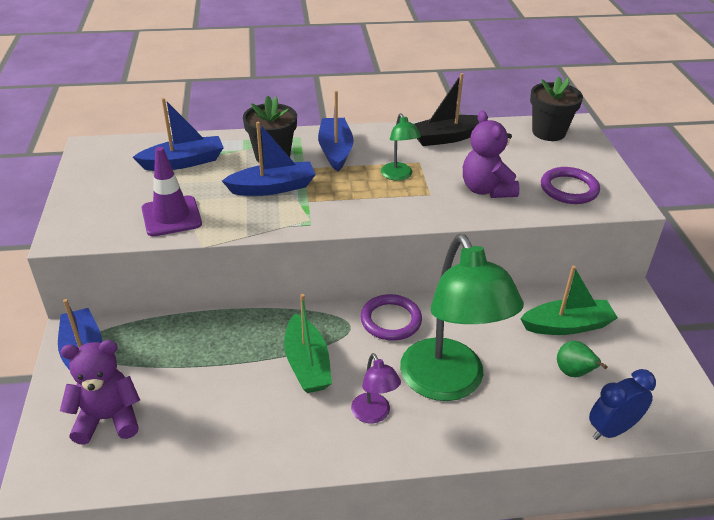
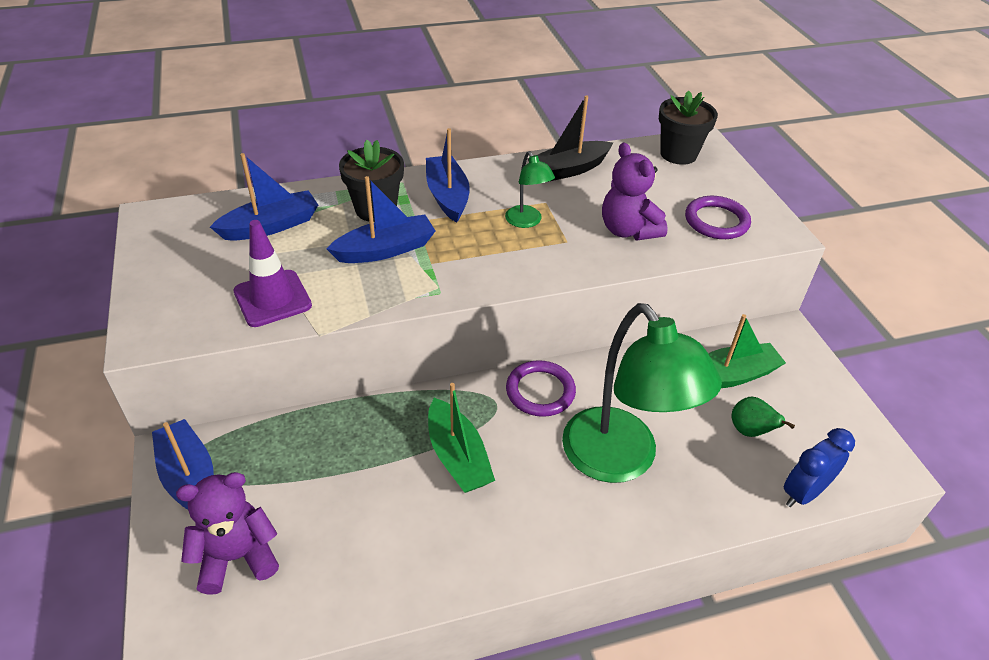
camera: 10 degrees left, 5 degrees up
(374, 415) = (546, 509): purple lamp -> none

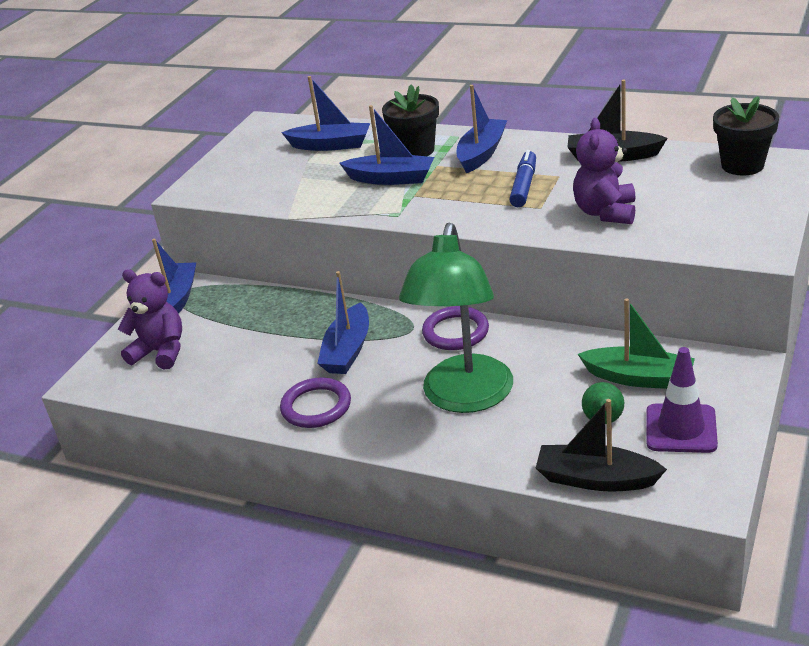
camera: 45 degrees right, 10 degrees down
(272, 298) = (283, 189): purple traffic cone -> purple traffic cone (681, 429)
(457, 456) = (348, 350): green boat -> blue boat
(527, 222) = (524, 186): green lamp -> blue marker
(716, 221) = (703, 226): purple ring -> purple ring (316, 406)
(803, 493) = (596, 479): blue clock -> black boat

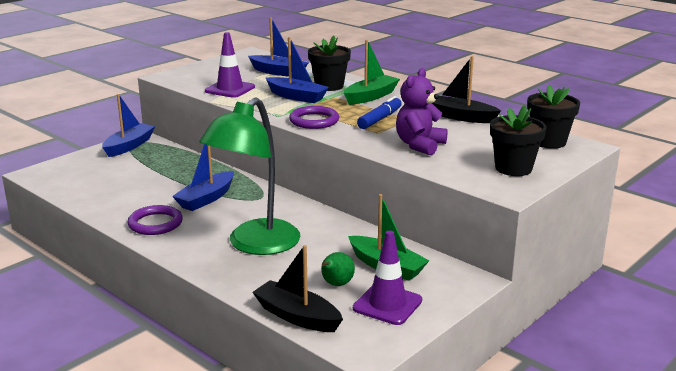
camera: 15 degrees right, 10 degrees down
(160, 352) = (92, 170): purple teddy bear -> none
(295, 190) = (230, 89): none -> purple traffic cone
(455, 332) = (286, 207): purple ring -> purple ring (314, 121)
(481, 153) = (370, 97): blue boat -> green boat
(738, 216) = (513, 168): none -> black flower pot

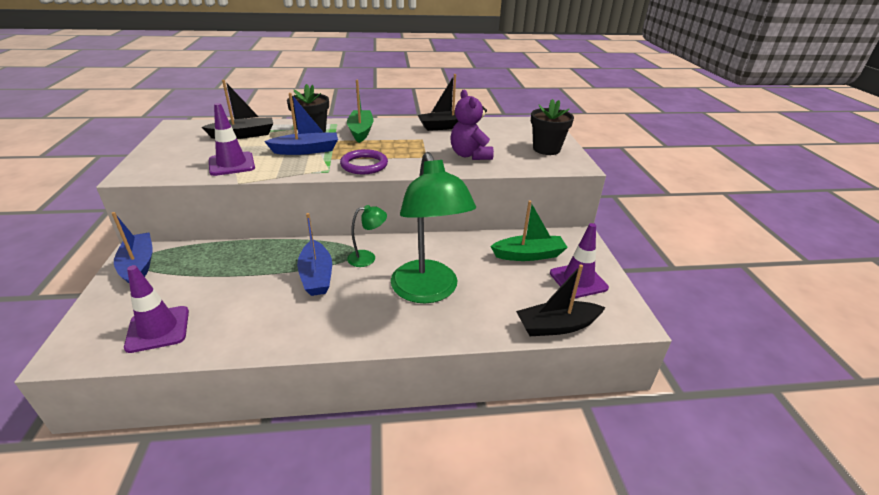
camera: 50 degrees left, 10 degrees up
(83, 183) = (158, 329): none -> purple traffic cone
(155, 223) = (316, 324): purple ring -> none
(259, 205) = (367, 258): none -> green lamp
(278, 72) = (243, 135): blue boat -> black boat
(336, 284) = (530, 286): green pear -> none
(380, 119) = (404, 146): blue marker -> none
(548, 142) = (523, 125): black flower pot -> none

